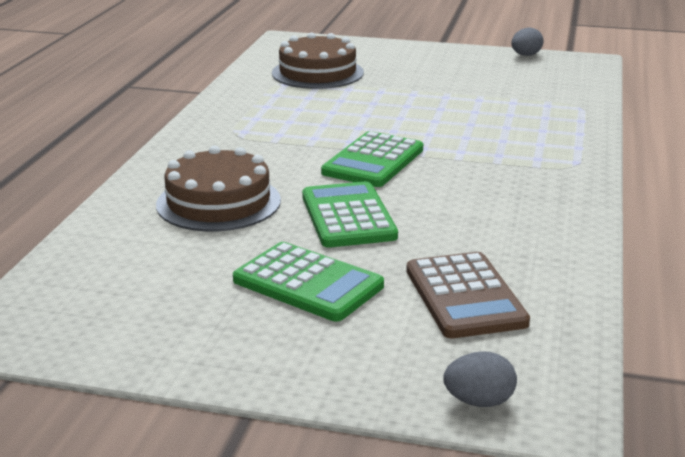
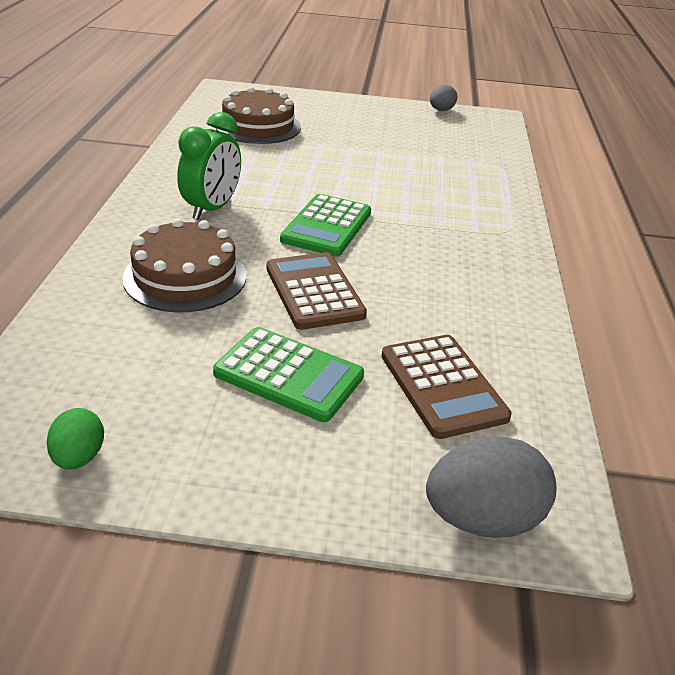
camera: 10 degrees left, 10 degrees up
(96, 340) = (79, 457): none -> green egg
(255, 146) = (212, 209): none -> green clock
(348, 216) = (314, 292): green calculator -> brown calculator
(479, 401) = (482, 519): grey egg -> grey egg, size x1.76

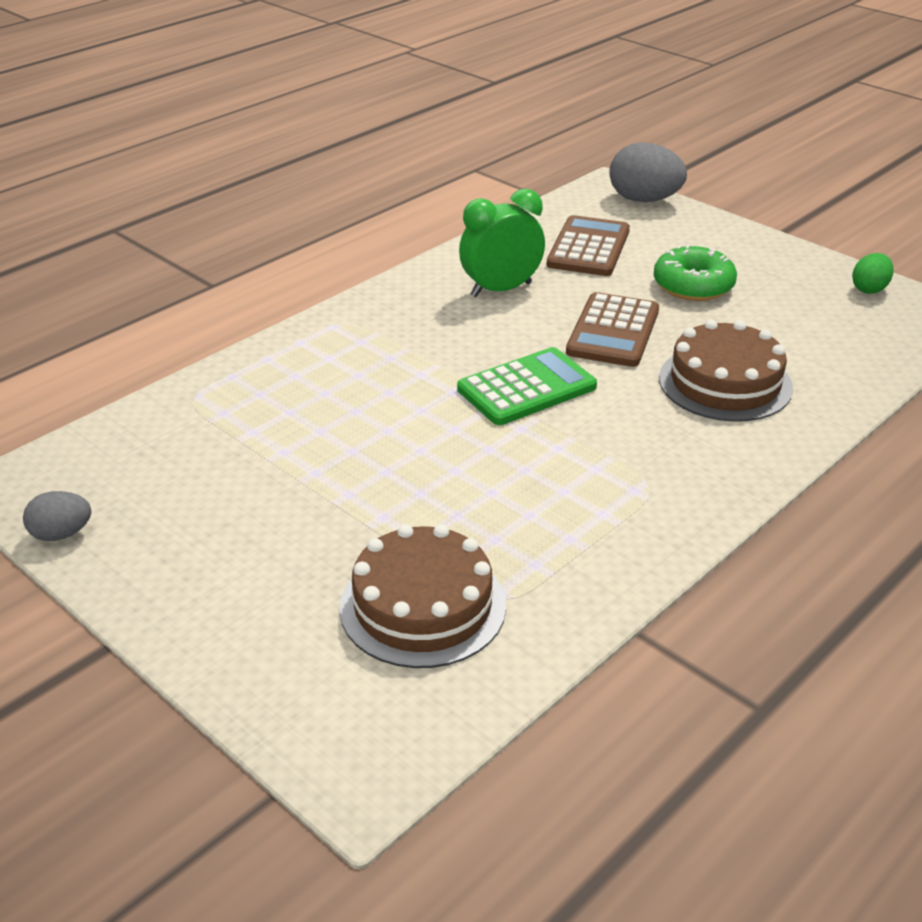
camera: 140 degrees left, 0 degrees up
(212, 209) = (638, 455): green clock -> green clock (501, 290)
(288, 375) = (693, 286): green calculator -> green donut

